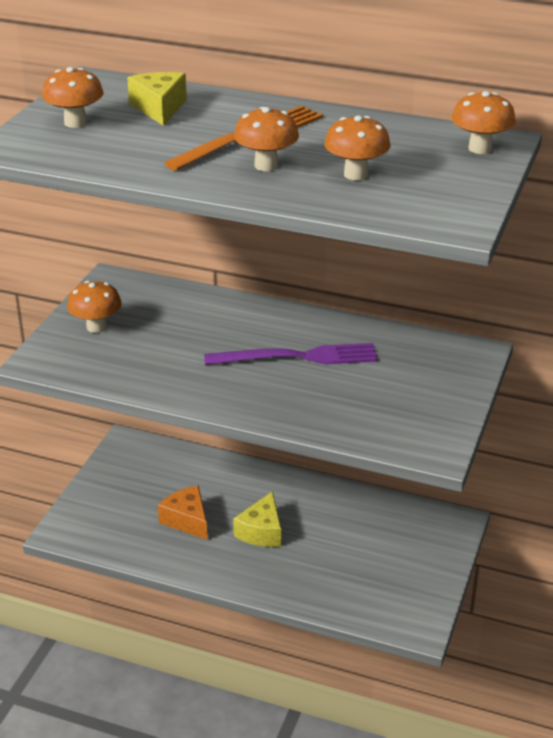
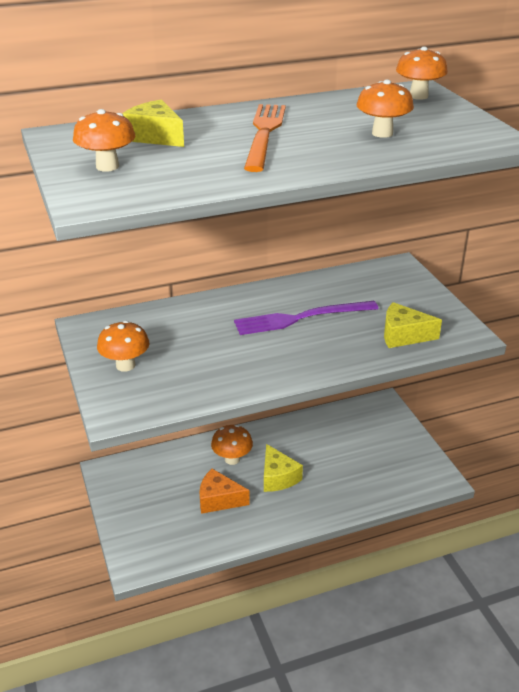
camera: 40 degrees left, 0 degrees up
(266, 165) = (314, 147): orange mushroom -> orange mushroom (232, 459)
(298, 357) = (301, 318): purple fork -> purple fork turned 150 degrees counterclockwise
(369, 419) = (403, 335): none -> yellow cheese

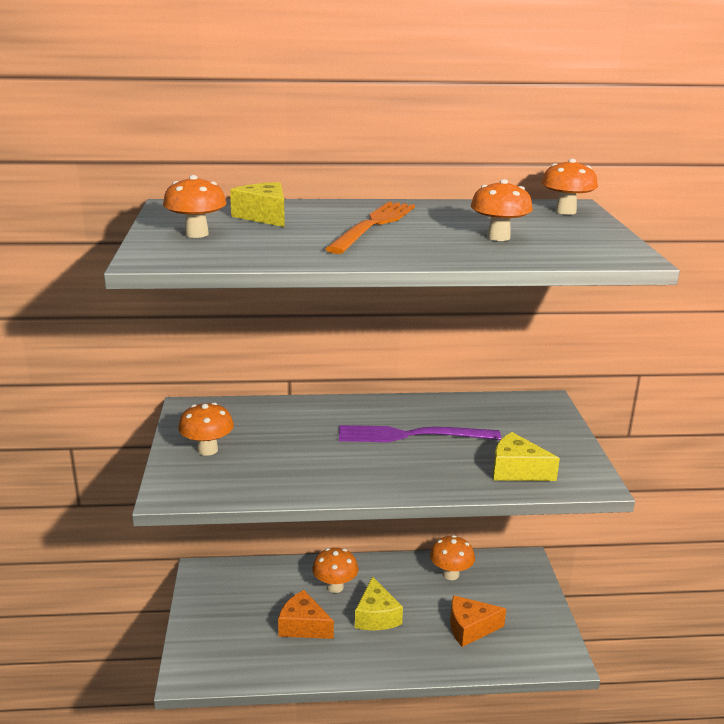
camera: 15 degrees right, 10 degrees down
(326, 427) = (450, 574): none -> orange mushroom
(359, 470) = (470, 628): none -> orange cheese

